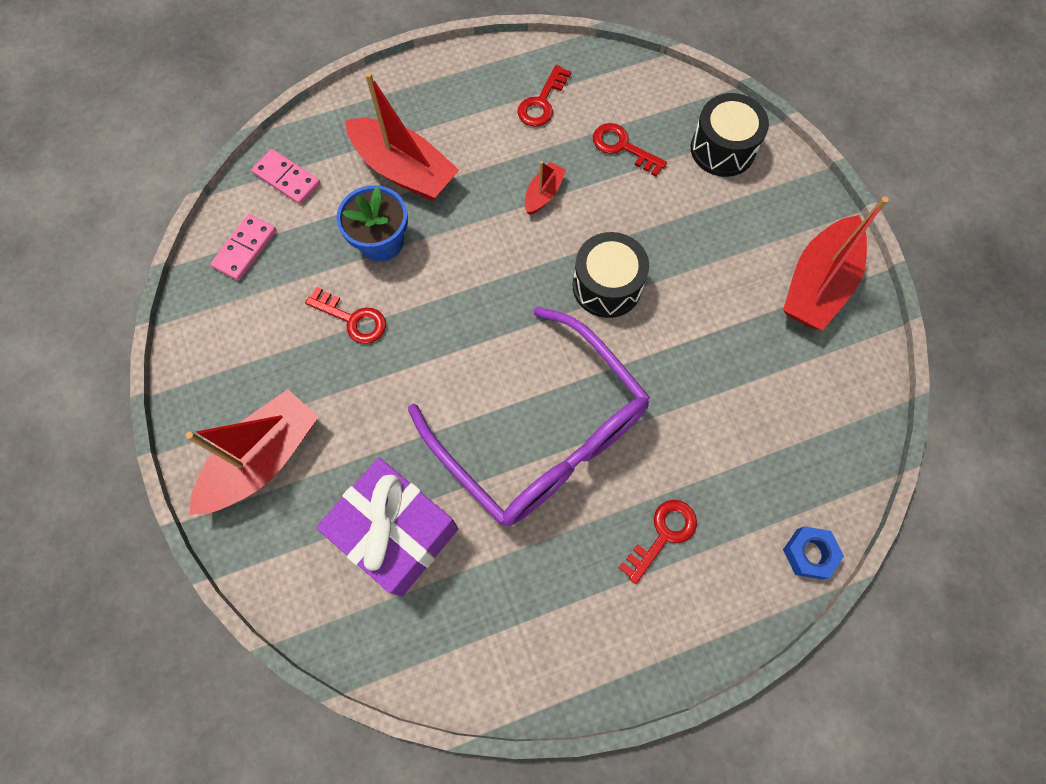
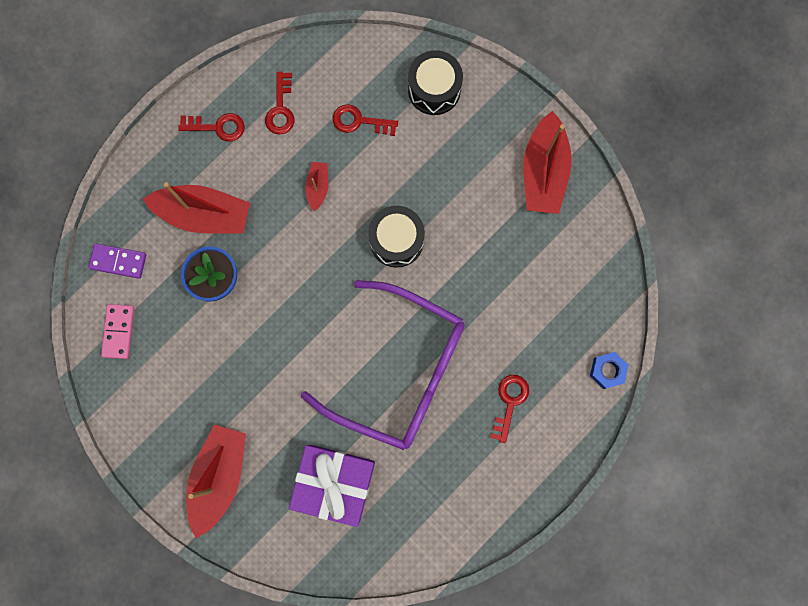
camera: 25 degrees left, 10 degrees up
(287, 179) = (118, 261): pink domino -> purple domino
(352, 319) = (227, 349): red key -> red key (217, 127)

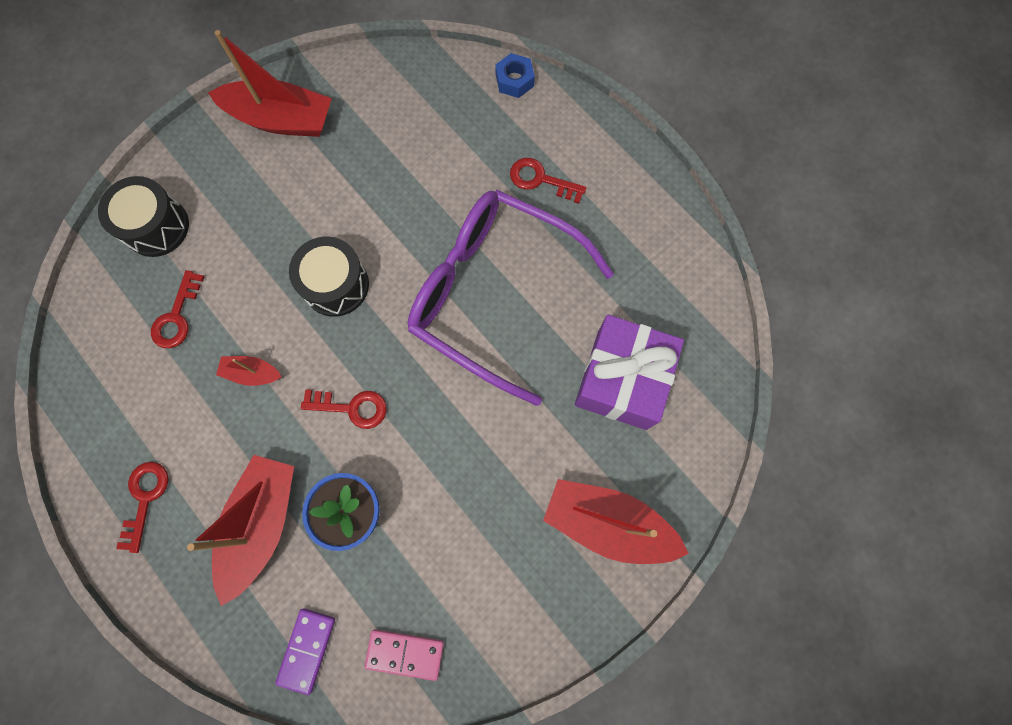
camera: 85 degrees left, 5 degrees down
(280, 109) = (138, 413): red key -> red key (351, 407)
(400, 371) = (493, 294): purple glasses -> purple glasses turned 90 degrees counterclockwise

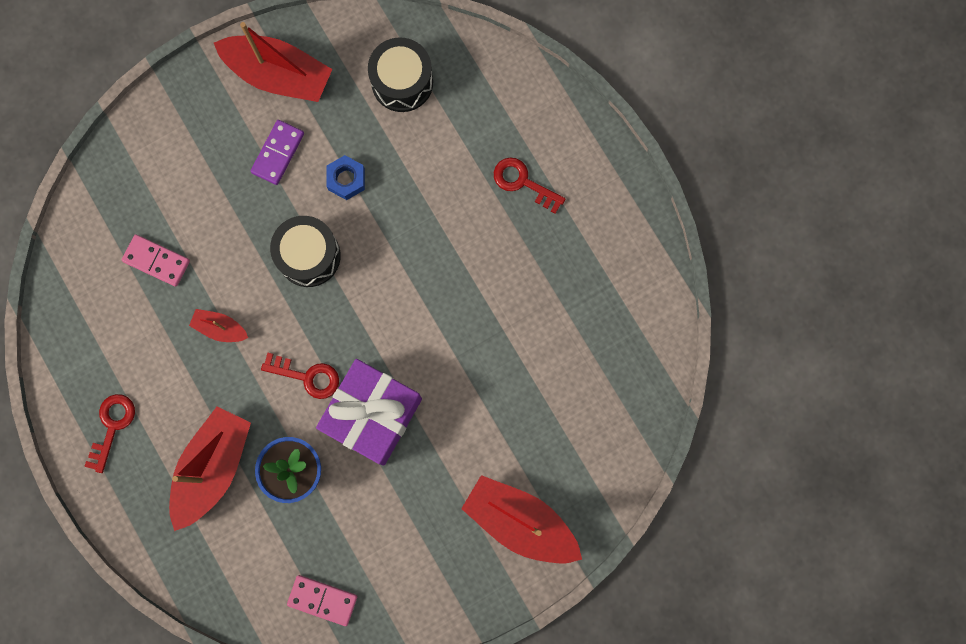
camera: 10 degrees right, 5 degrees up
(156, 226) = (146, 167): black drum -> black drum (402, 82)
(177, 316) = (157, 261): red key -> pink domino
(307, 649) = (239, 581): purple domino -> purple domino (278, 153)
(493, 294) = (456, 291): purple glasses -> none
(514, 80) = (517, 71): blue nut -> blue nut (346, 179)
(621, 379) = (560, 394): purple gift -> purple gift (372, 414)

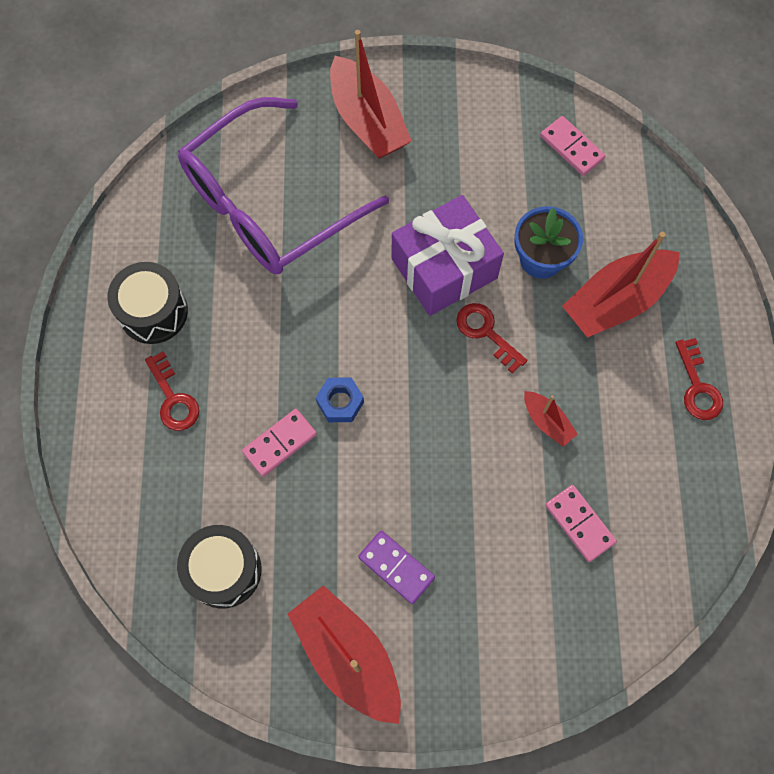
camera: 150 degrees left, 10 degrees down
(112, 426) = (697, 386): red key -> red key turned 60 degrees counterclockwise
(278, 153) = (396, 567): purple domino -> purple domino turned 75 degrees clockwise
(309, 256) = (423, 443): black drum -> black drum (153, 312)
(346, 179) = (342, 499): blue nut -> blue nut (340, 402)
(419, 194) = (280, 443): none -> pink domino
(555, 389) = (268, 204): none -> purple glasses

